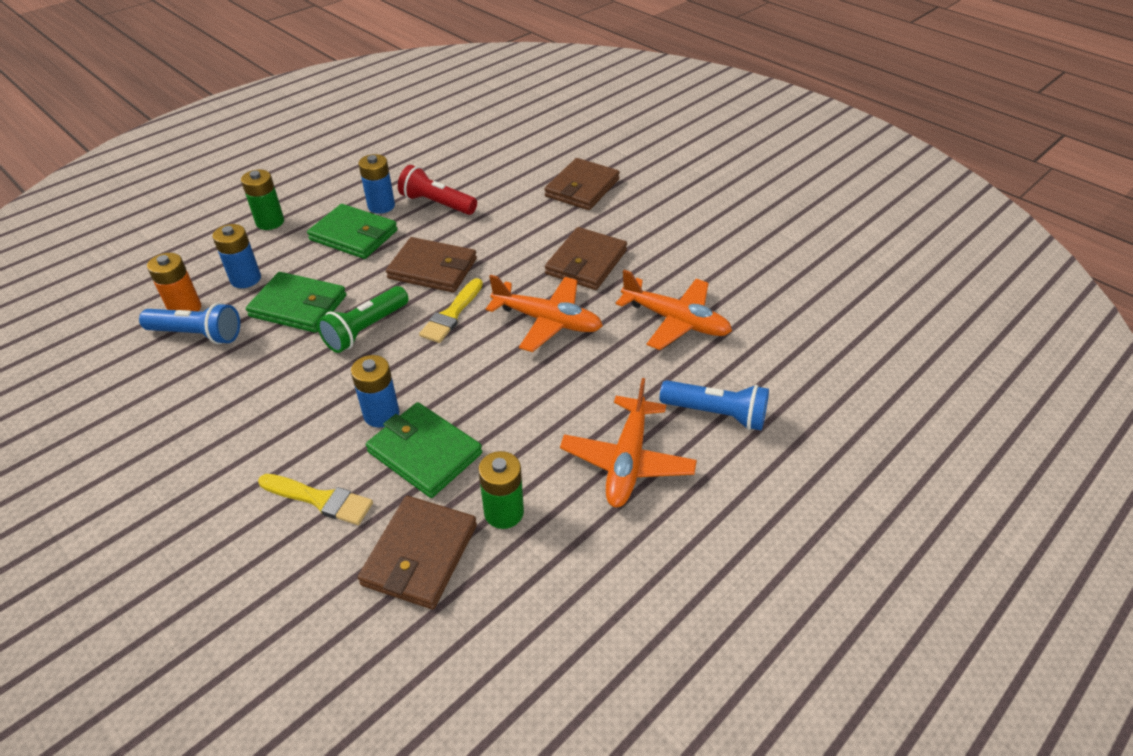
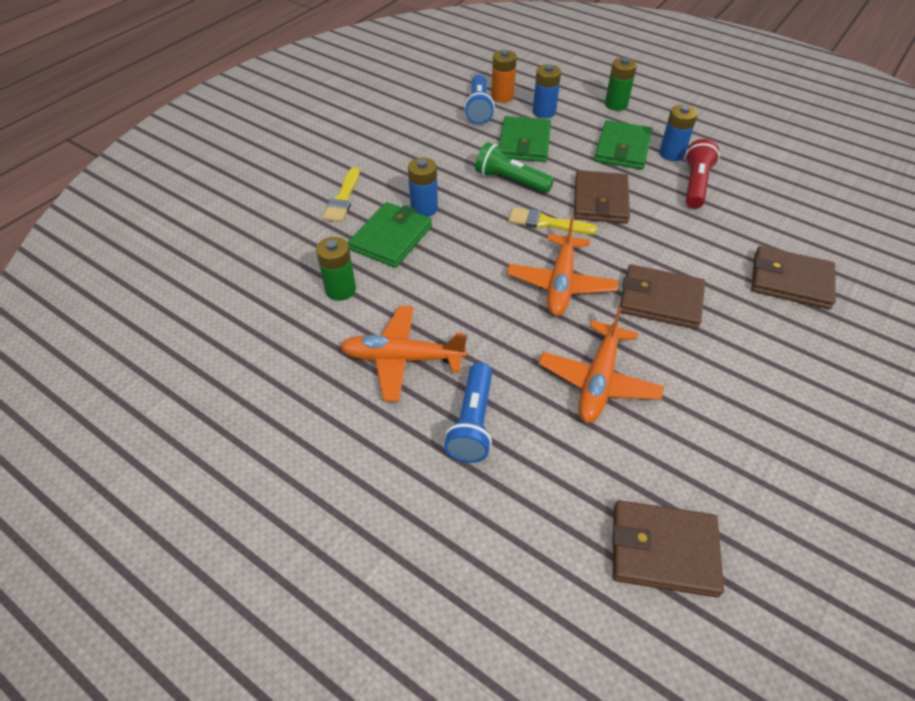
camera: 80 degrees right, 5 degrees up
(420, 554) = (301, 254): brown wallet -> brown wallet (663, 550)

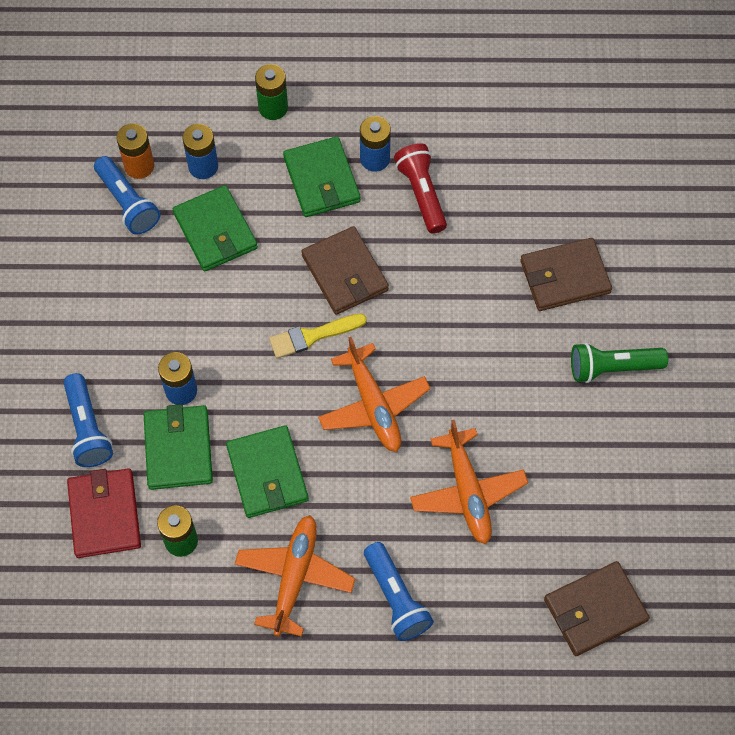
camera: 35 degrees left, 15 degrees up
(305, 248) = (104, 515): none -> red wallet
(343, 198) = (88, 428): yellow brush -> blue flashlight
(402, 359) = (294, 576): orange plane -> orange plane turned 135 degrees clockwise
(441, 283) = (267, 473): none -> green wallet
(510, 181) = (239, 298): green flashlight -> green flashlight (612, 368)
(660, 300) = (469, 370): brown wallet -> none

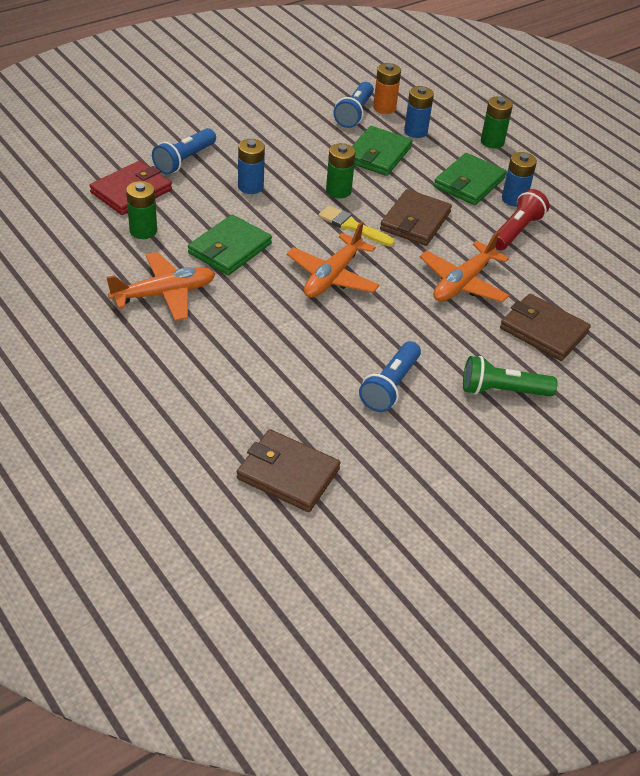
camera: 50 degrees right, 20 degrees down
(178, 449) = (208, 202): green wallet -> none
(248, 311) = (338, 191): none -> green battery
(396, 598) = (194, 352): blue flashlight -> blue flashlight (390, 386)
(468, 492) = (315, 354): orange plane -> orange plane (463, 283)
(612, 368) = (502, 391): green flashlight -> green flashlight turned 45 degrees counterclockwise

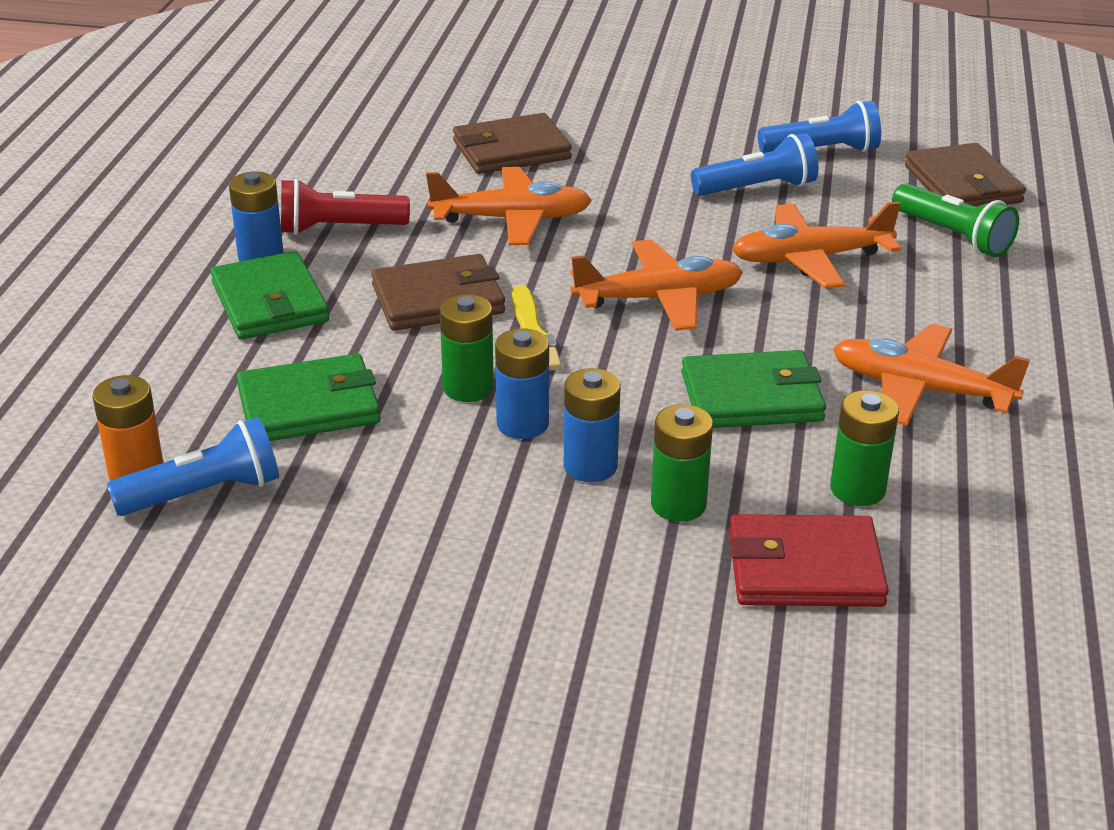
camera: 130 degrees left, 10 degrees down
(184, 160) = (637, 575): blue flashlight -> blue flashlight (822, 151)
(299, 346) = (810, 259): none -> orange plane
(415, 131) = (179, 407): blue battery -> blue battery (522, 424)
(469, 182) = (270, 302): green wallet -> green wallet turned 75 degrees clockwise
(492, 142) = (113, 331): green battery -> green battery (678, 504)
(502, 391) = (646, 138): green flashlight -> green flashlight (953, 236)
(543, 330) = (511, 150): brown wallet -> brown wallet turned 75 degrees clockwise

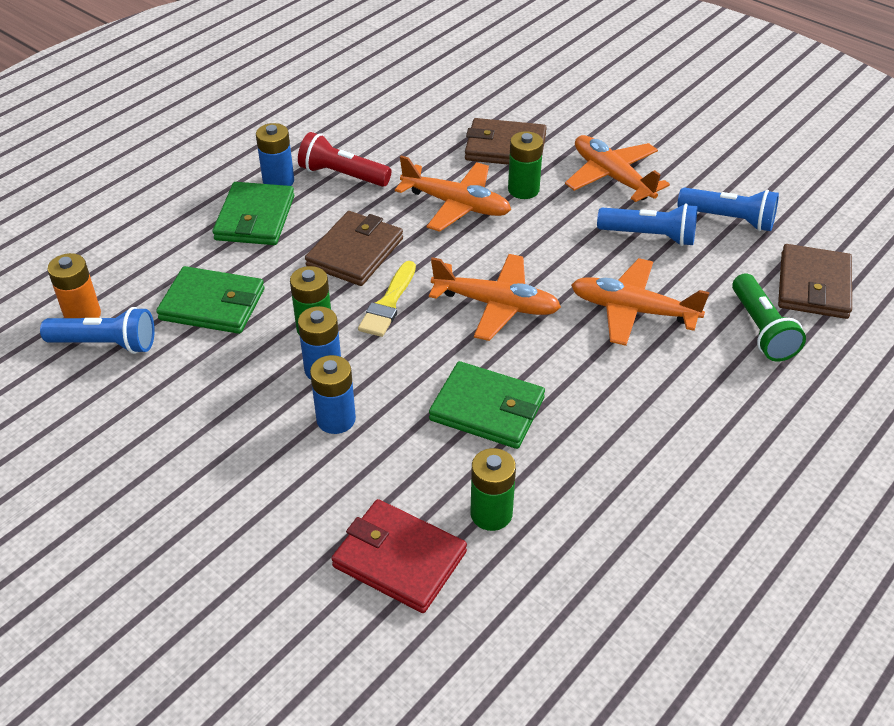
camera: 30 degrees right, 10 degrees up
(438, 299) = (355, 252): brown wallet -> brown wallet turned 75 degrees counterclockwise
(678, 504) = (364, 473): green battery -> green battery (523, 190)
(919, 389) = (611, 451): orange plane -> orange plane (612, 177)

